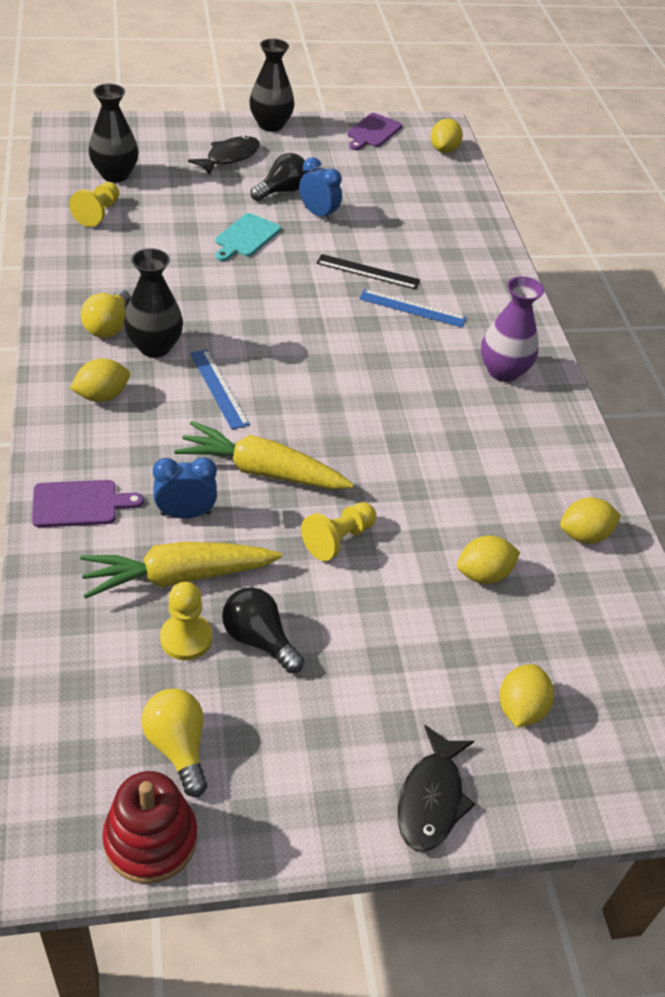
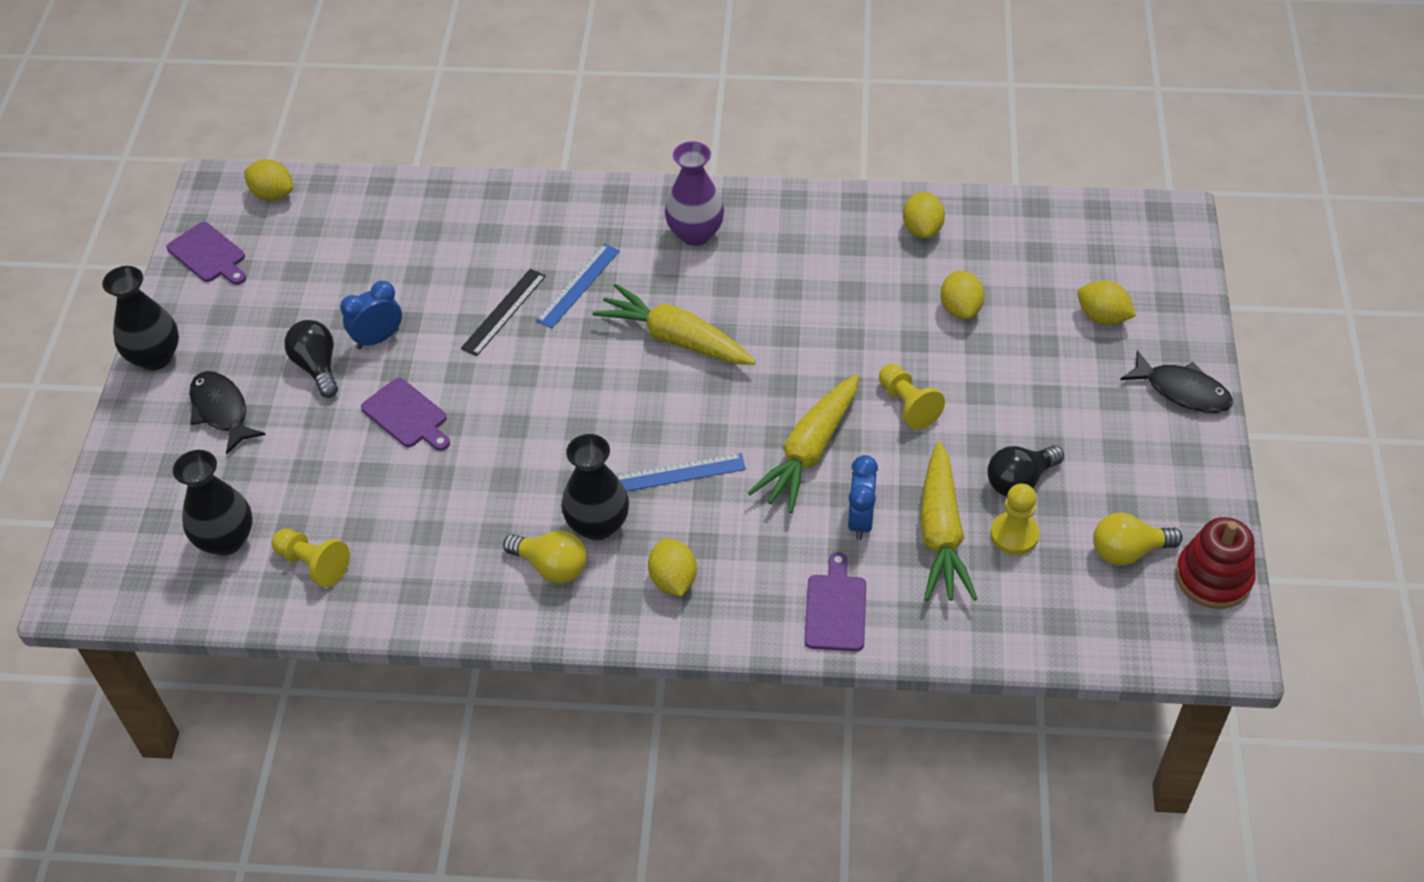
camera: 70 degrees left, 5 degrees up
(246, 237) = (407, 415): turquoise cutting board -> purple cutting board
(372, 371) = (676, 339): none -> yellow carrot

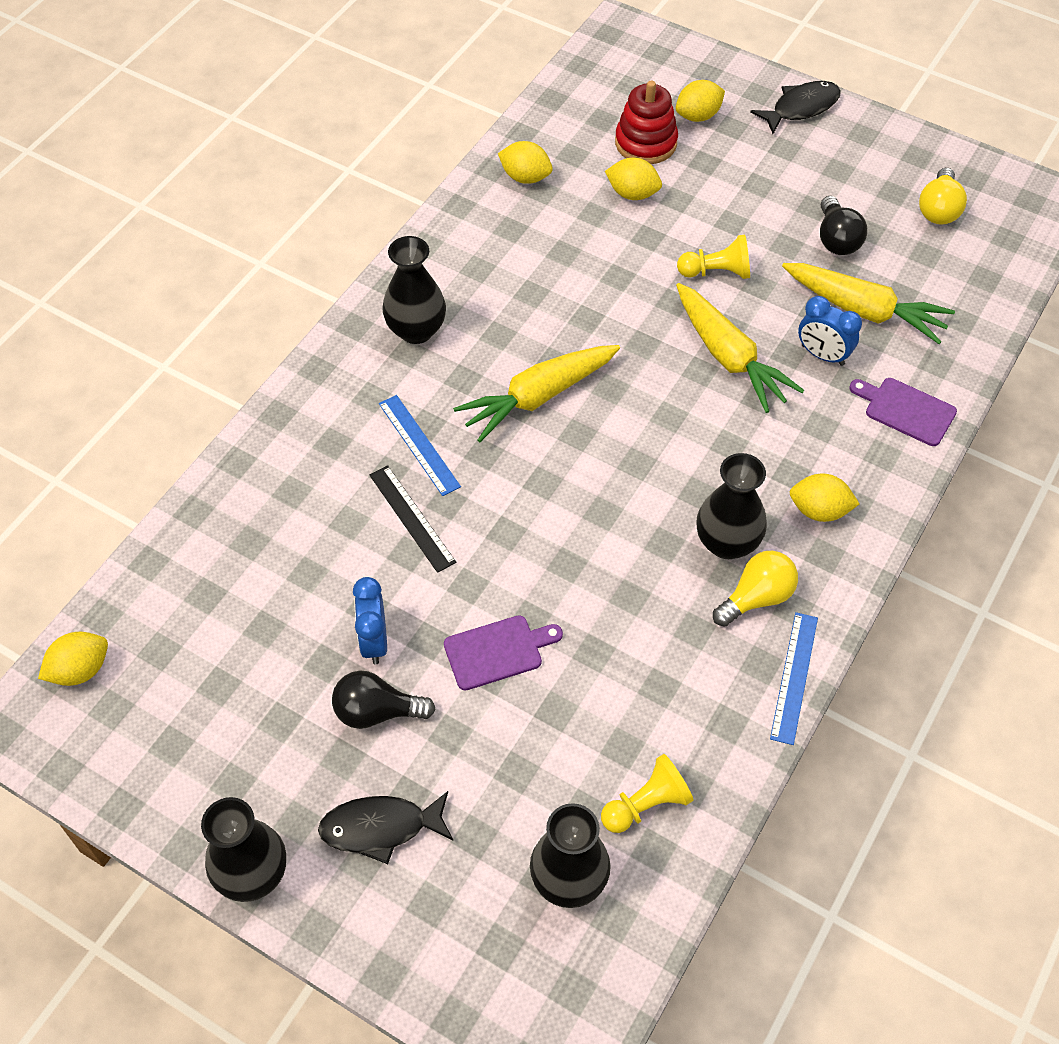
camera: 65 degrees left, 5 degrees up
(208, 255) = (128, 767): purple cutting board -> none
(679, 473) = (700, 458): blue ruler -> blue ruler (794, 677)
(695, 234) = (416, 330): purple vase -> black vase
(1014, 534) = (888, 267): yellow pawn -> none
(1213, 577) = (986, 175): red stacking toy -> red stacking toy (646, 143)

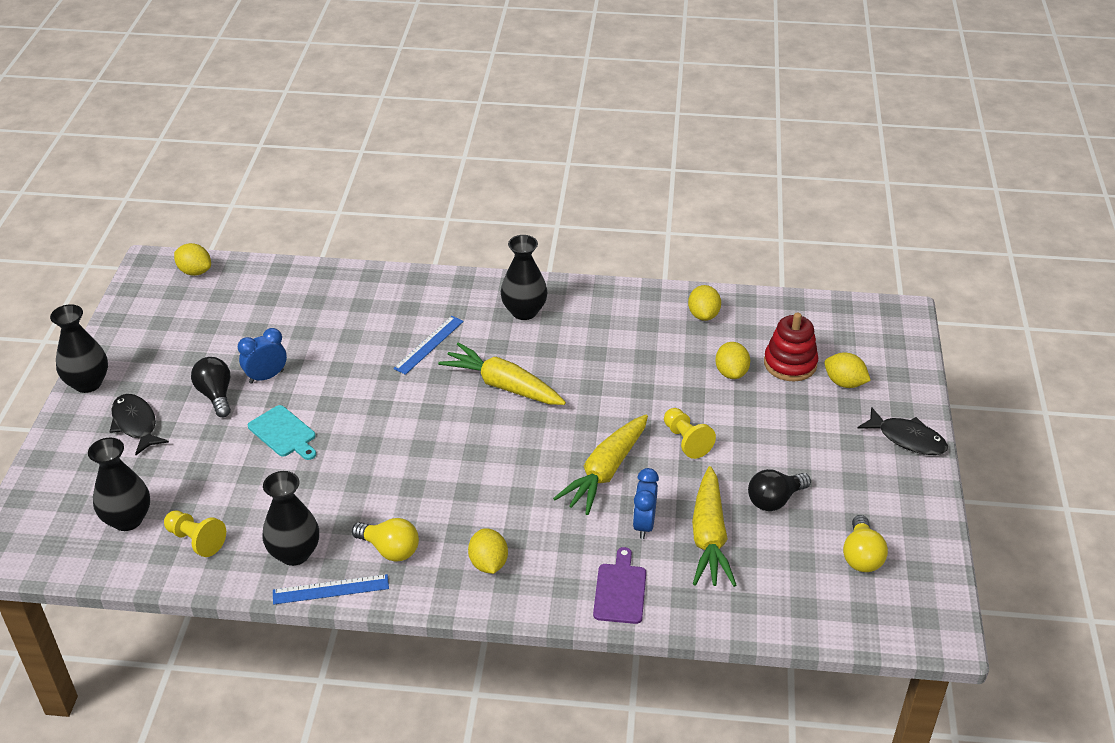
camera: 65 degrees right, 15 degrees down
(411, 518) = (368, 361): black ruler -> none
(497, 651) = (283, 433): purple cutting board -> turquoise cutting board
(727, 543) = (430, 520): black vase -> black vase (294, 553)
(938, 209) = (861, 556): yellow light bulb -> yellow light bulb turned 75 degrees counterclockwise

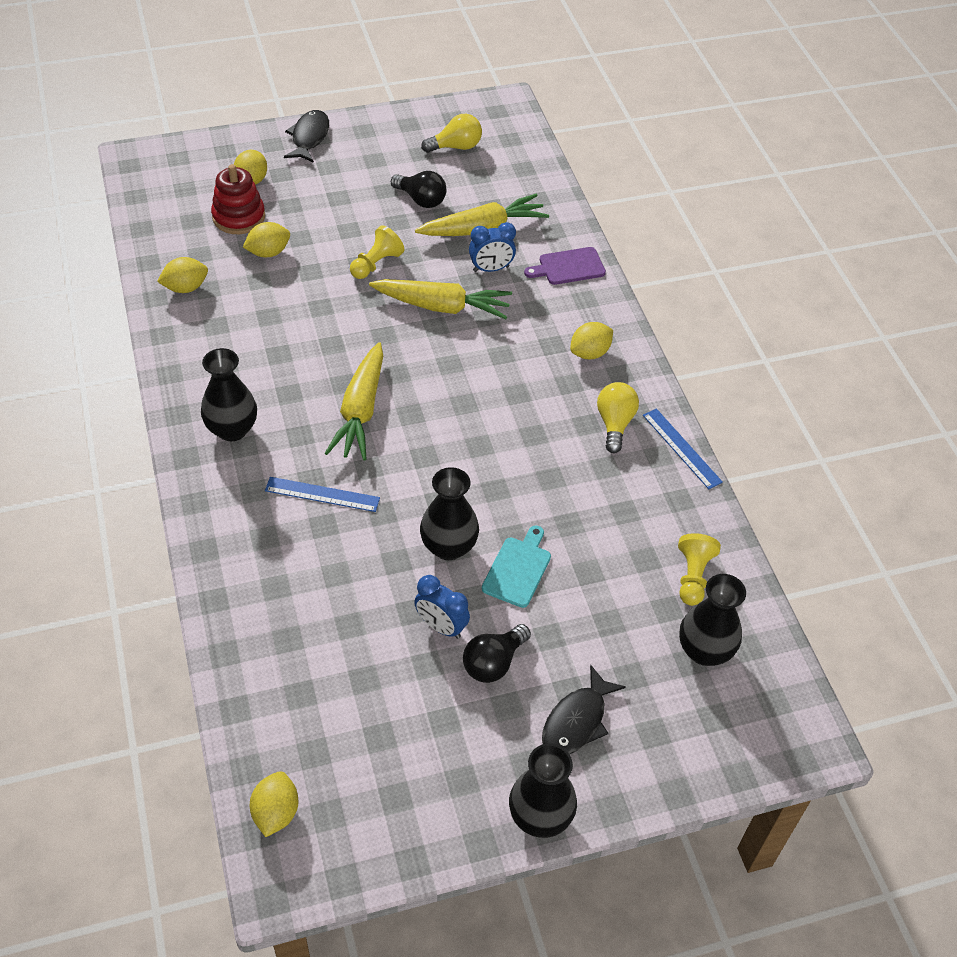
camera: 115 degrees left, 10 degrees up
(294, 553) = (660, 491): black vase -> black vase (448, 547)

